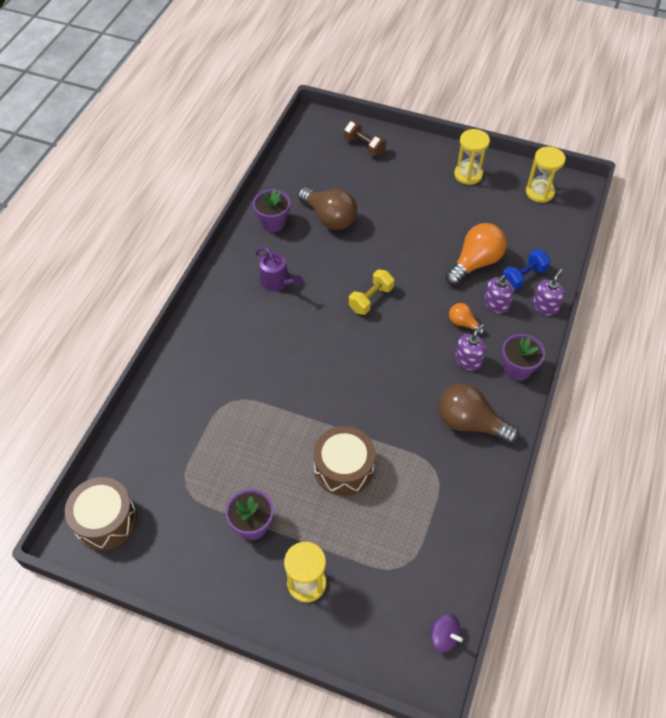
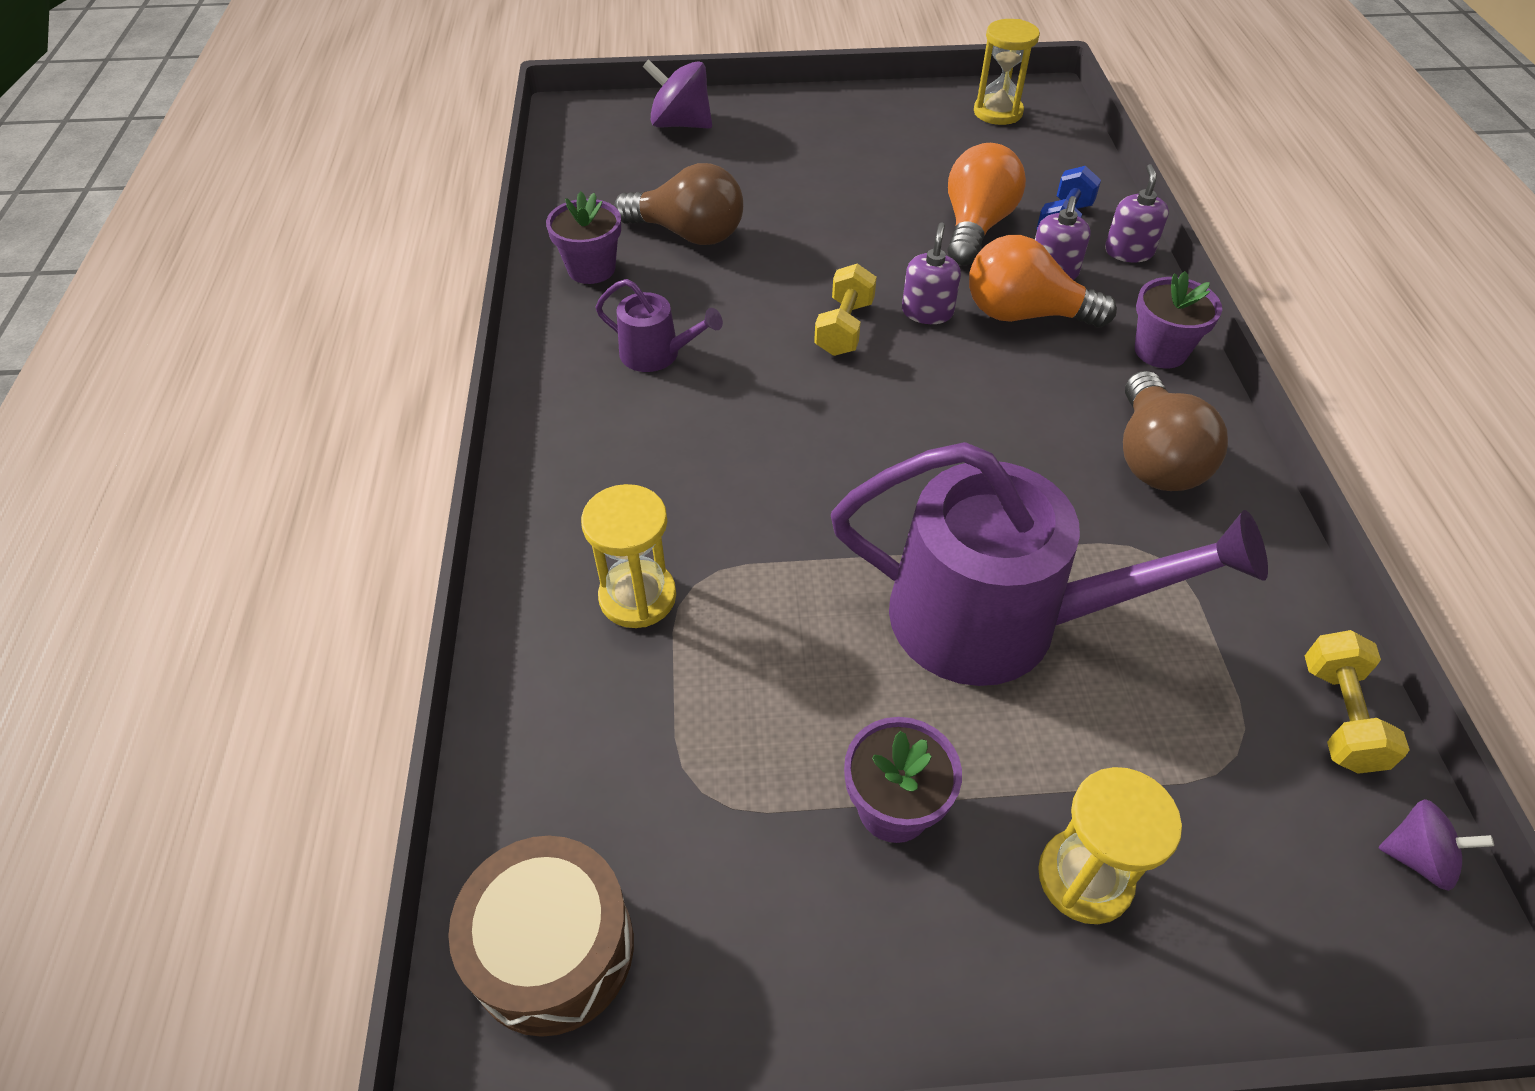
camera: 25 degrees left, 5 degrees down
(343, 468) = (996, 620): brown drum -> purple watering can
(364, 146) = (680, 124): brown dumbbell -> purple spinning top
(459, 571) = (1339, 716): none -> yellow dumbbell
(463, 323) = (1024, 314): orange light bulb -> orange light bulb, size x1.91
(468, 175) = (874, 118): yellow hourglass -> yellow hourglass (637, 597)
(468, 360) = (1074, 365): purple soap dispenser -> purple soap dispenser (927, 312)
(470, 423) = (1154, 458): brown light bulb -> brown light bulb turned 90 degrees counterclockwise

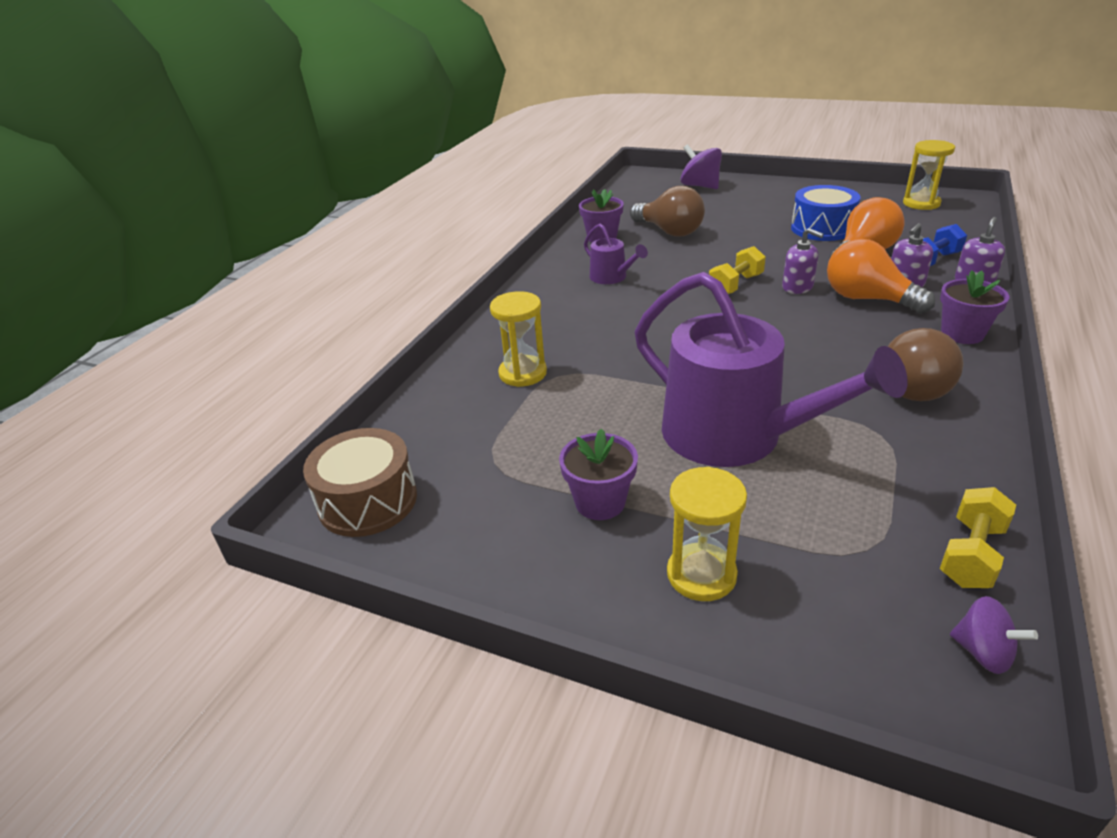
camera: 30 degrees right, 15 degrees down
(899, 186) = (822, 228): none -> blue drum
(927, 312) = (797, 287): purple soap dispenser -> purple soap dispenser turned 90 degrees clockwise

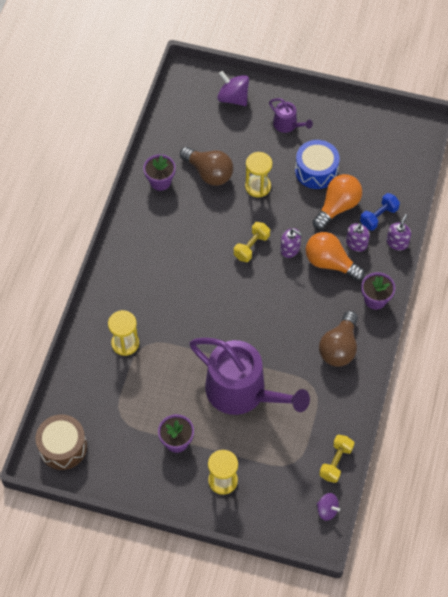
camera: 10 degrees left, 25 degrees up
(611, 277) = (170, 237): purple watering can -> purple watering can (287, 125)
(921, 203) = (391, 134): yellow hourglass -> yellow hourglass (258, 186)

